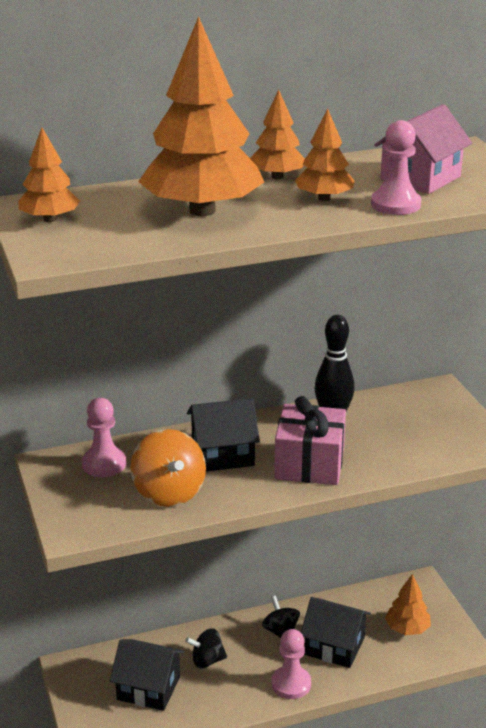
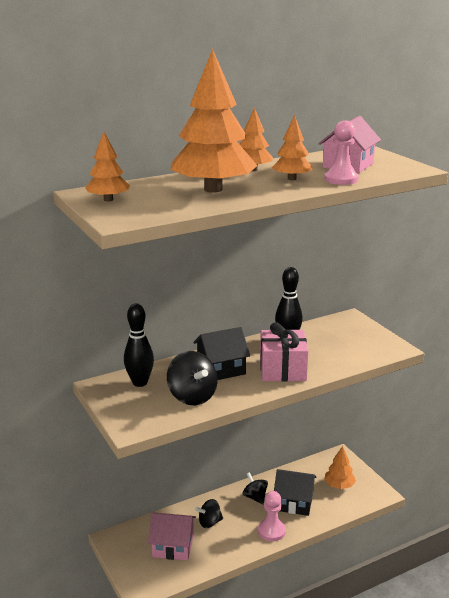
camera: 10 degrees left, 5 degrees down
(104, 464) = (140, 383): pink pawn -> black bowling pin
(148, 688) = (173, 546): black house -> pink house
(169, 493) = (192, 397): orange spinning top -> black spinning top

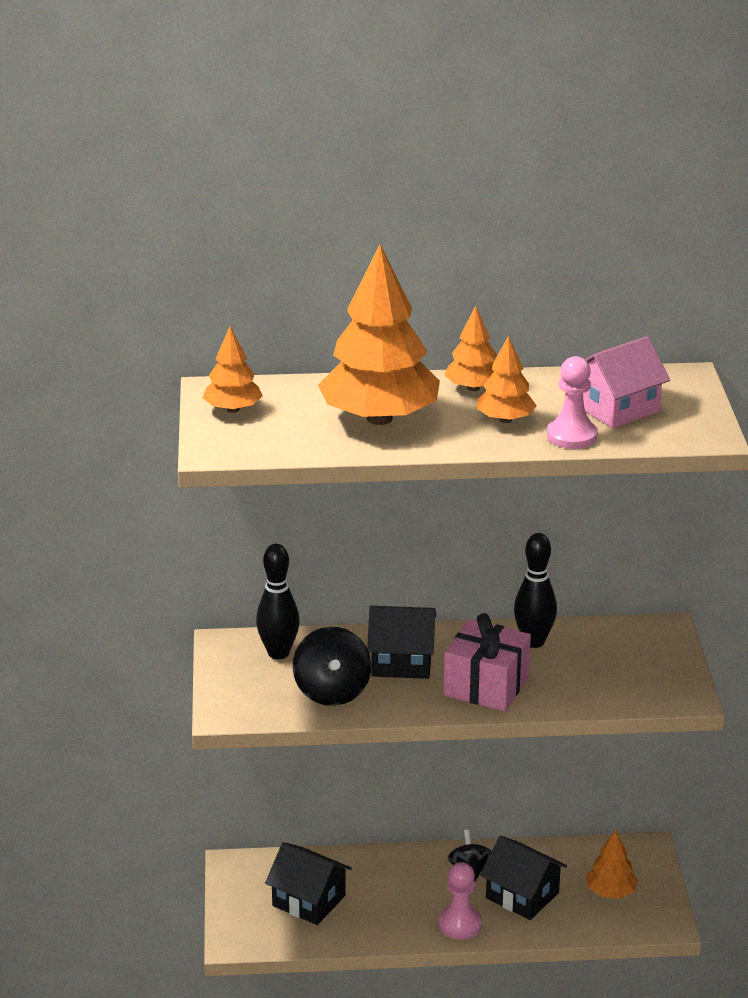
camera: 25 degrees right, 5 degrees up
(173, 546) = (309, 901): pink house -> black house
(209, 522) = (379, 885): black spinning top -> none

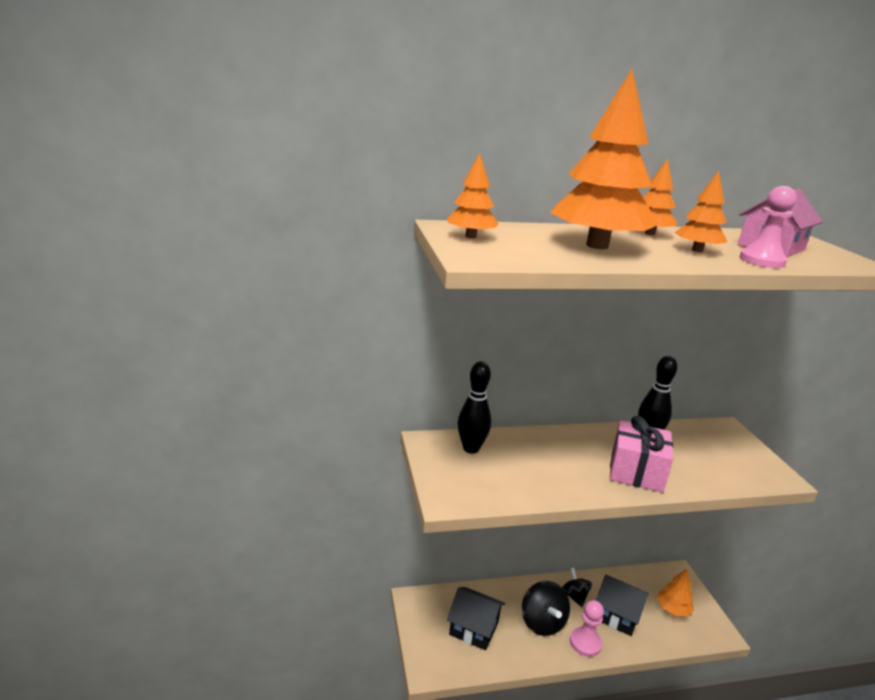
camera: 10 degrees left, 5 degrees down
(332, 692) = (524, 479): black spinning top -> black spinning top (542, 622)
(401, 662) = (564, 454): black house -> none

